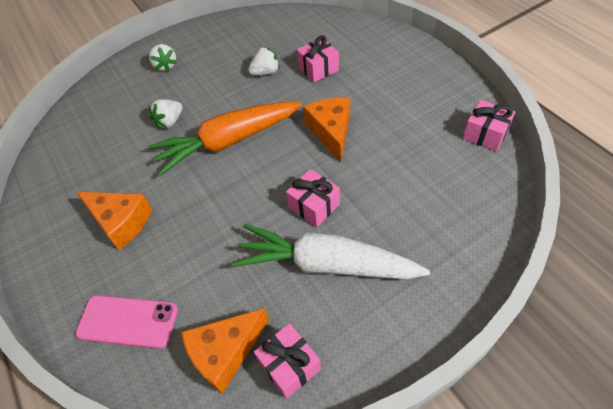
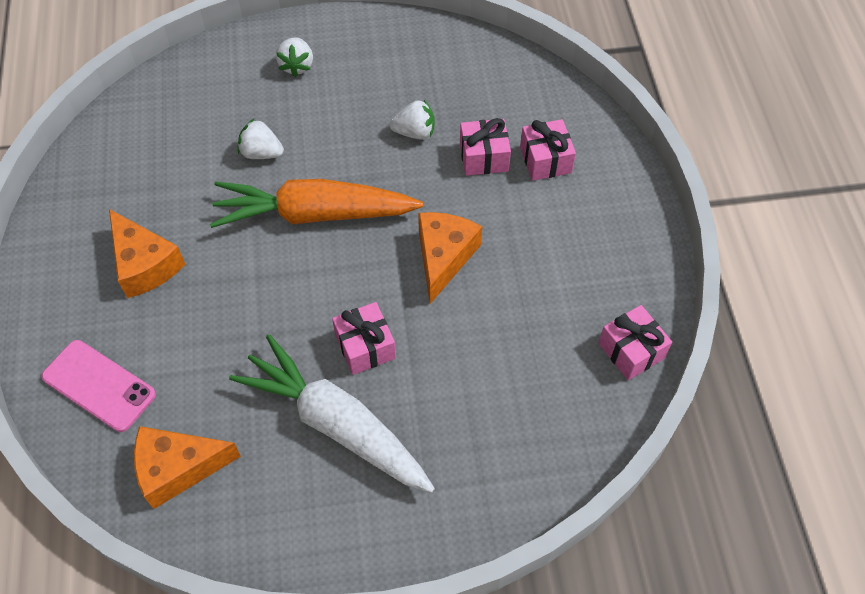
camera: 20 degrees right, 5 degrees up
(170, 121) = (261, 153): white strawberry -> white strawberry turned 45 degrees clockwise
(289, 365) = (234, 515): pink gift -> pink gift (545, 160)

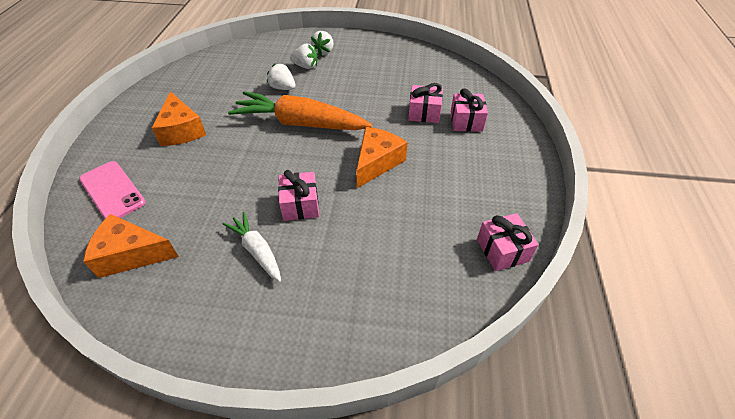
camera: 15 degrees right, 10 degrees down
(335, 423) = (256, 250): white carrot -> white carrot, size x0.52
(414, 132) = (383, 93): white strawberry -> white strawberry (306, 66)

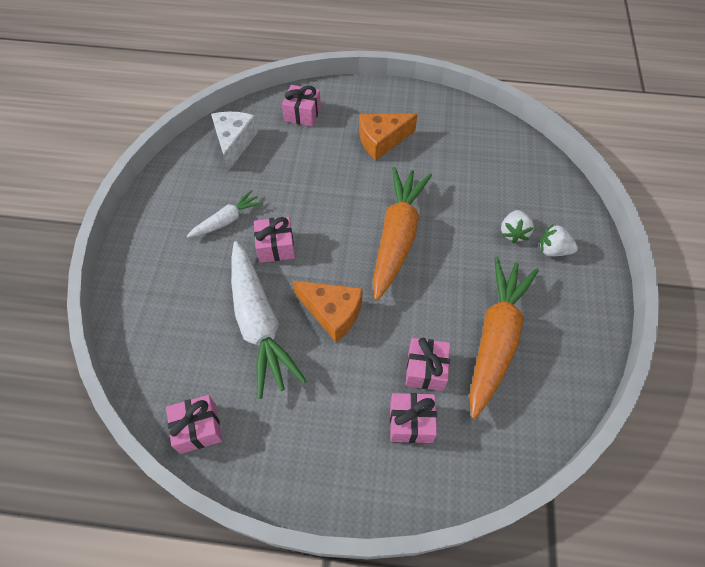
camera: 90 degrees right, 10 degrees up
(112, 191) = (302, 114): pink phone -> pink gift
(131, 254) = (234, 143): orange cheese -> white cheese
(282, 88) = (463, 213): white strawberry -> none
(390, 212) = (259, 324): none -> white carrot
(395, 81) = (496, 338): none -> orange carrot

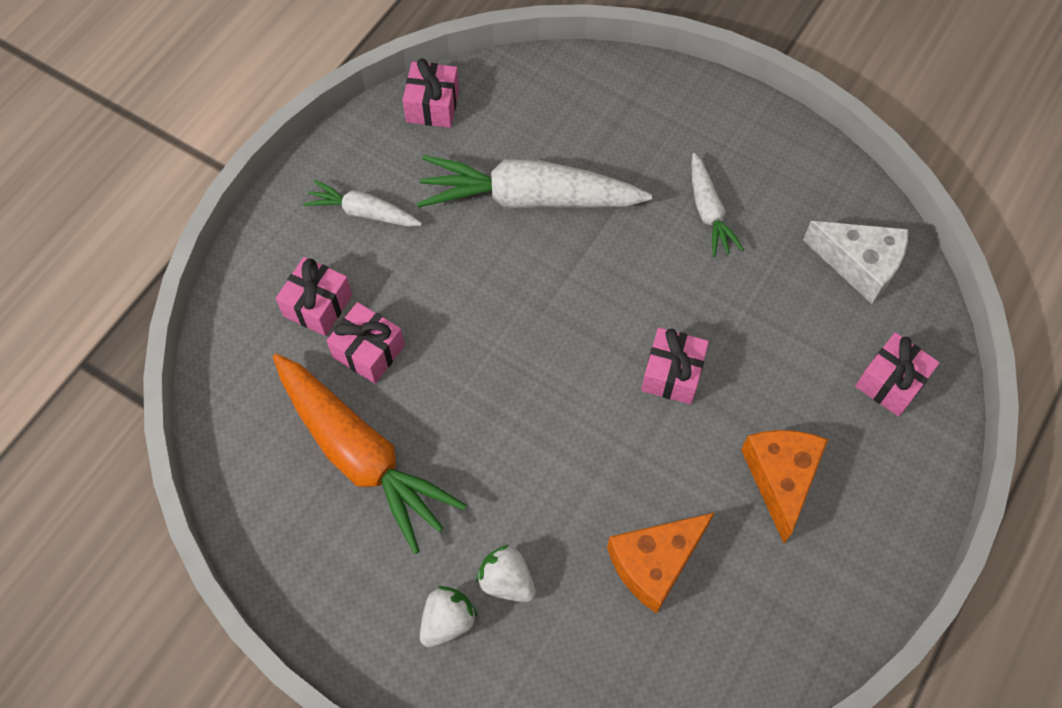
camera: 115 degrees right, 5 degrees up
(276, 247) = (635, 254): pink gift -> pink gift (672, 374)
(319, 431) = (363, 212): none -> white carrot
(332, 313) = (501, 282): orange cheese -> orange cheese (655, 563)
(397, 236) = (580, 412): orange carrot -> none

